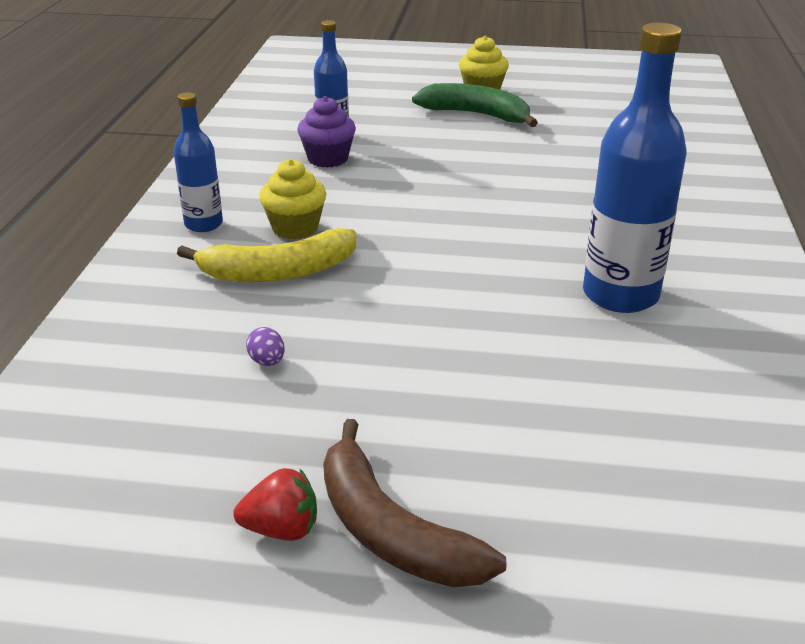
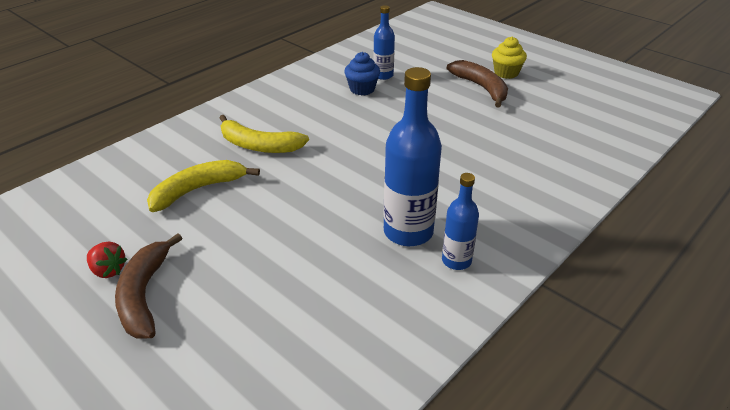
camera: 35 degrees right, 5 degrees up
(203, 224) = (259, 106): blue bottle -> blue bottle (456, 261)
(267, 361) = (198, 190): purple egg -> yellow banana
(295, 228) = (296, 124): yellow cupcake -> none
(328, 159) = (362, 89): purple cupcake -> blue cupcake
(476, 115) = (481, 88): green banana -> brown banana

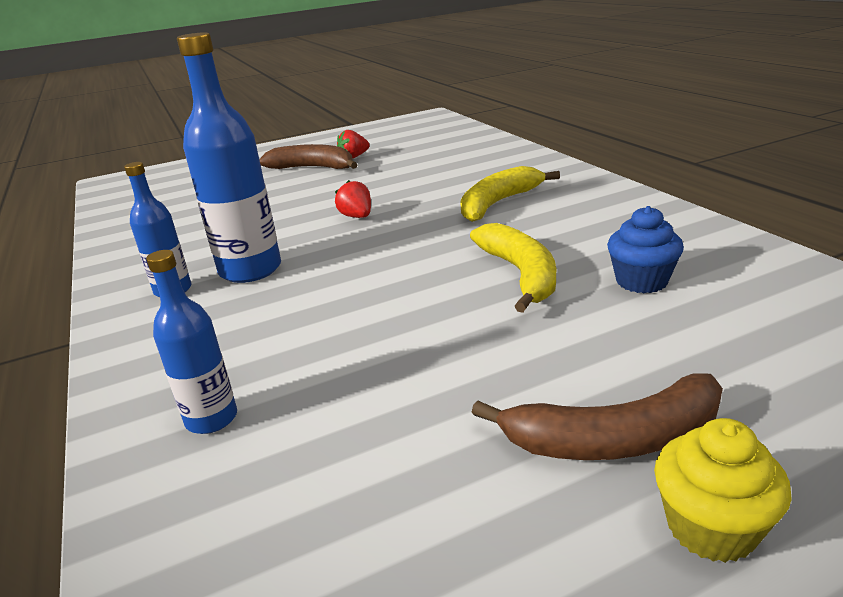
camera: 115 degrees right, 10 degrees down
(198, 190) = (432, 179): yellow banana -> yellow banana (520, 274)
(294, 209) = (357, 217): none -> red strawberry
(383, 75) = (703, 310): blue bottle -> blue bottle (211, 419)

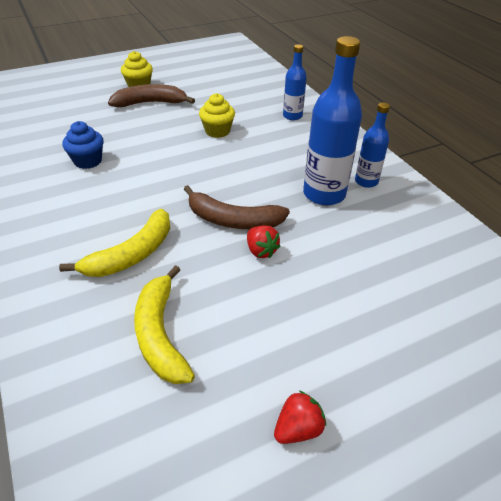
camera: 175 degrees right, 15 degrees up
(313, 168) = (351, 394): brown banana -> brown banana (233, 220)
(407, 359) = (217, 131): none -> yellow cupcake
(520, 274) = (149, 172): yellow banana -> yellow banana (160, 334)

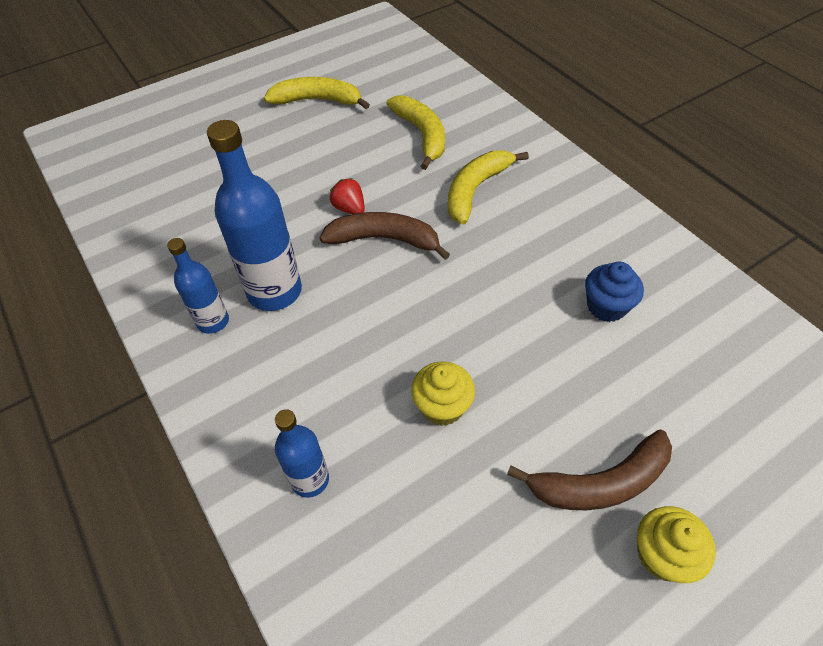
camera: 175 degrees right, 10 degrees up
(298, 428) = (317, 100): red strawberry -> yellow banana

